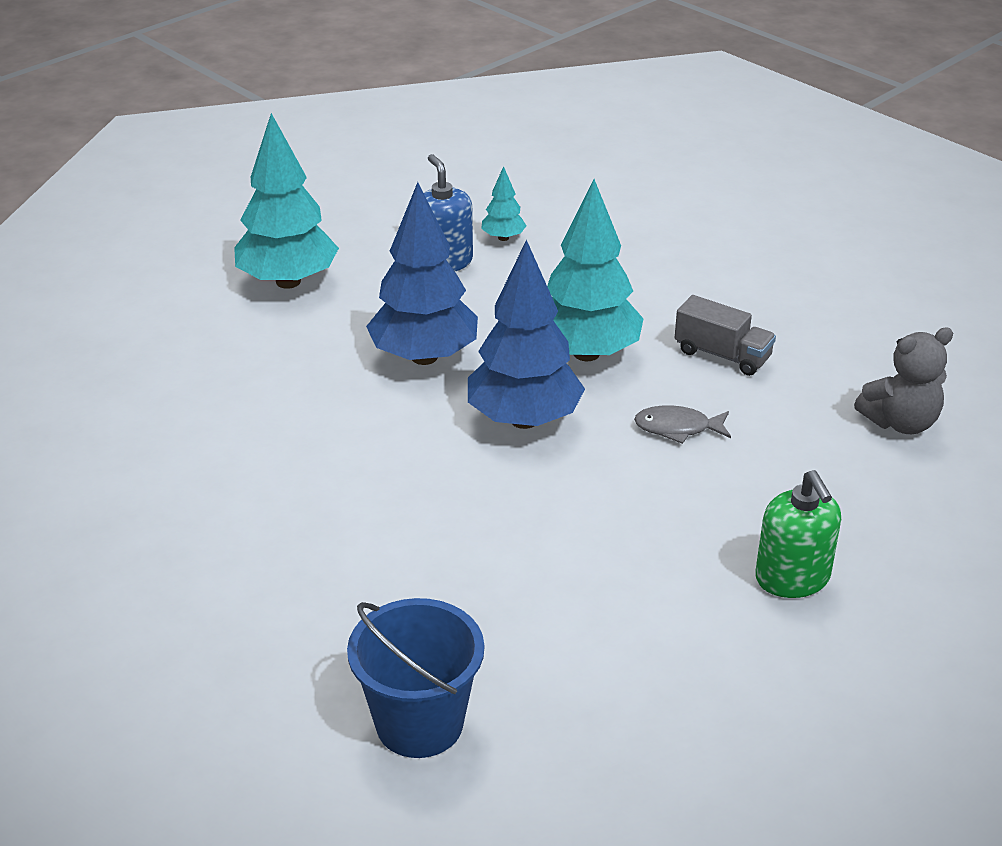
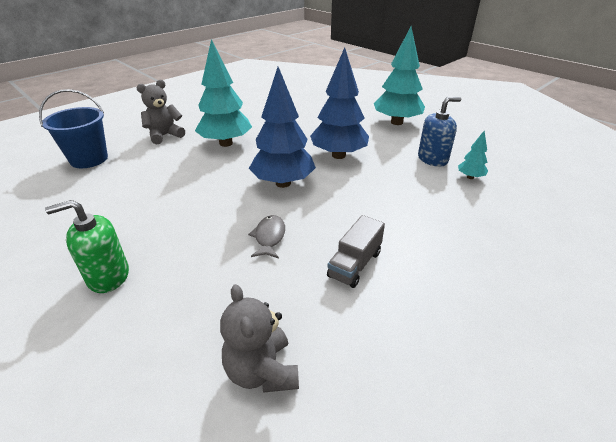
camera: 90 degrees right, 0 degrees up
(303, 614) = (164, 136): none -> grey teddy bear
(586, 353) = (348, 205): turquoise tree -> turquoise tree (226, 143)

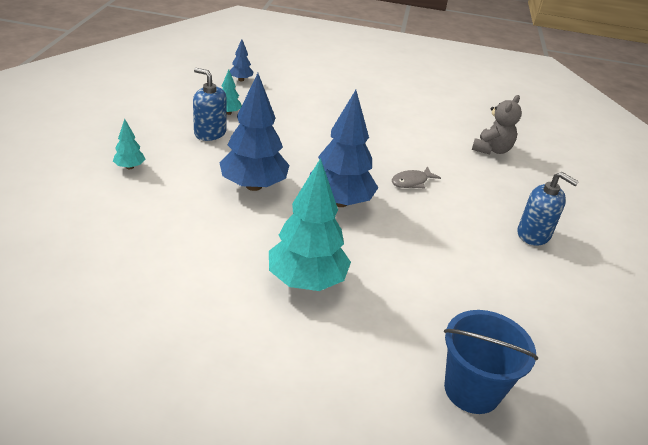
camera: 130 degrees left, 0 degrees up
(108, 276) = (533, 234): green soap dispenser -> blue soap dispenser
(164, 136) = (346, 358): grey teddy bear -> none
(354, 264) = (391, 141): grey truck -> none
(397, 122) = (130, 167): turquoise tree -> turquoise tree, size x0.46
(559, 208) = (241, 80): none -> blue tree

